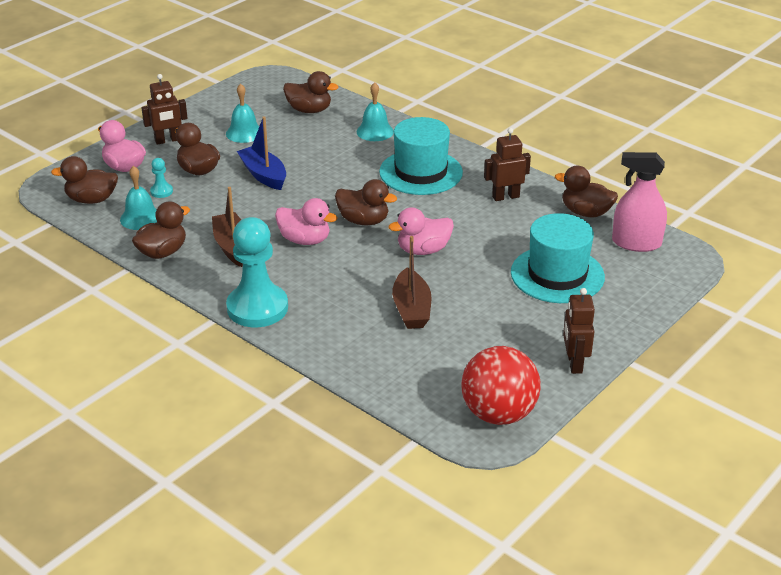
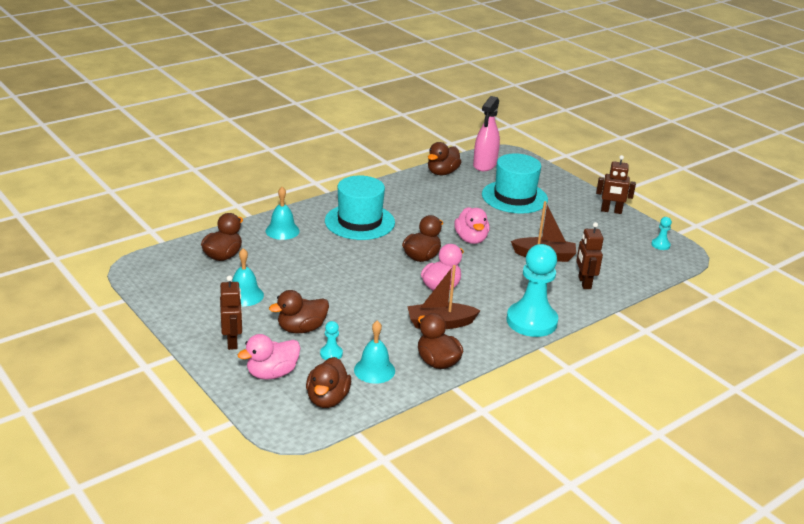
camera: 80 degrees left, 5 degrees down
(264, 175) = (328, 294): blue boat -> none
(498, 414) = (660, 245): red ball -> turquoise pawn
(505, 197) = (410, 196): brown robot -> brown robot (584, 283)

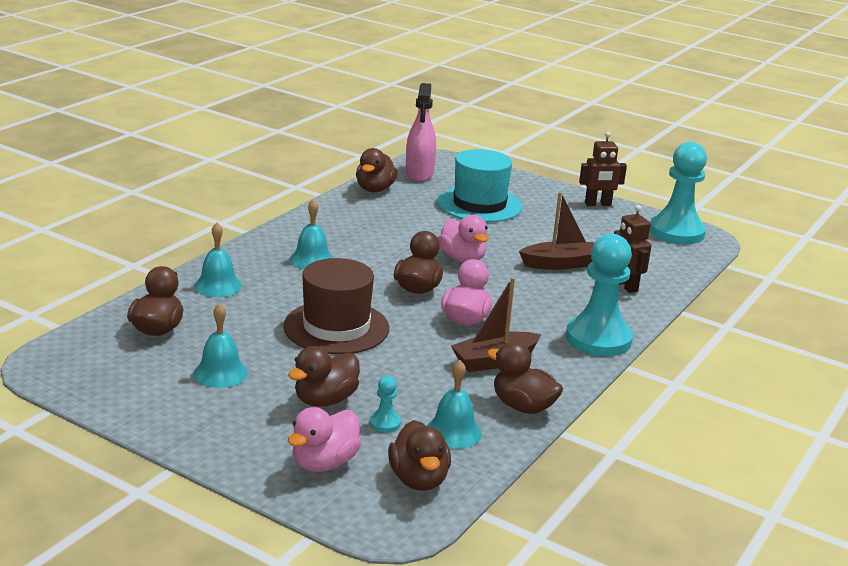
camera: 20 degrees left, 5 degrees down
(232, 341) = (243, 434): brown robot -> none
(343, 276) = (336, 327): none -> brown hat
(359, 222) = (312, 260): turquoise hat -> turquoise bell
(660, 245) = (676, 232): turquoise pawn -> turquoise pawn, size x2.41

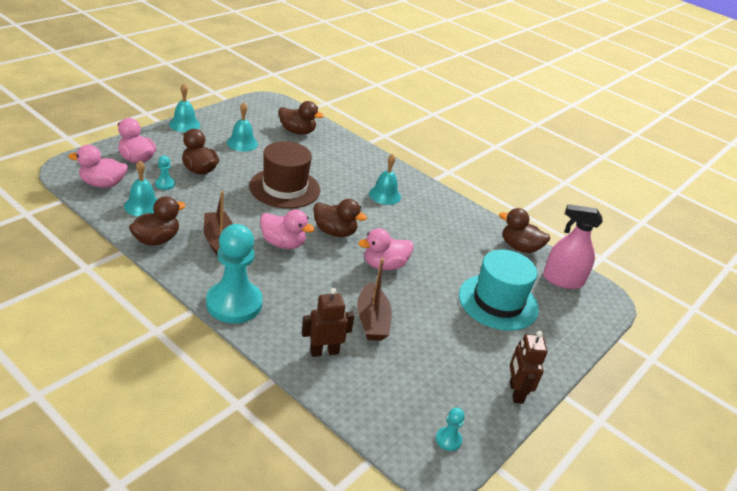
camera: 95 degrees right, 10 degrees up
(218, 286) = (349, 156): turquoise bell -> turquoise bell (184, 124)
(419, 479) = (103, 184): brown duck -> pink duck
(676, 232) = (448, 440): turquoise pawn -> turquoise pawn, size x0.41

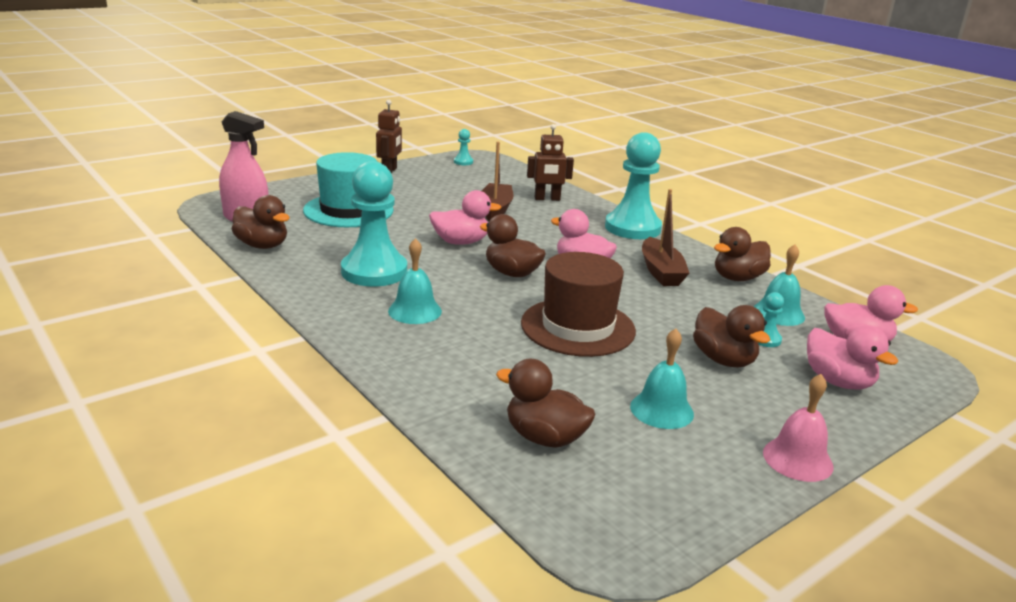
camera: 165 degrees left, 10 degrees down
(184, 124) = (797, 459): turquoise bell -> pink bell
(428, 226) = (374, 271): none -> turquoise pawn

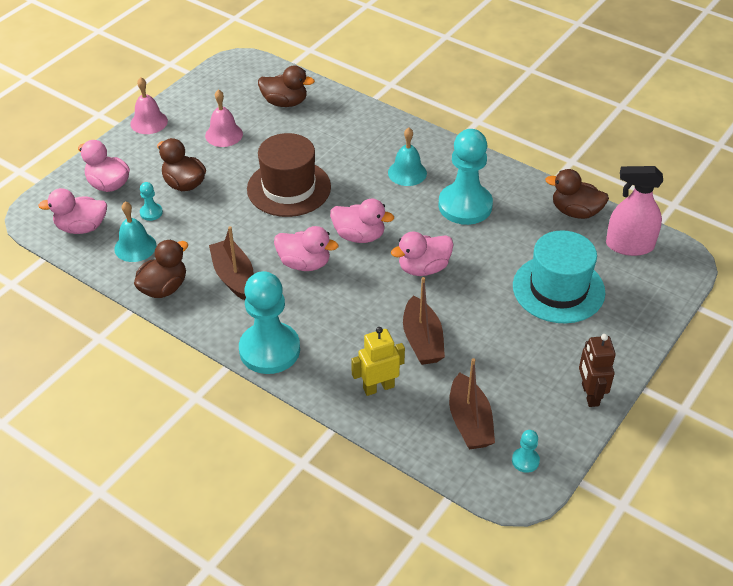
camera: 165 degrees right, 20 degrees up
(488, 177) = (469, 422): none -> brown boat
(512, 273) = (359, 236): brown duck -> pink duck
(547, 199) = (378, 387): brown robot -> yellow robot
(661, 410) = (224, 134): turquoise bell -> pink bell

